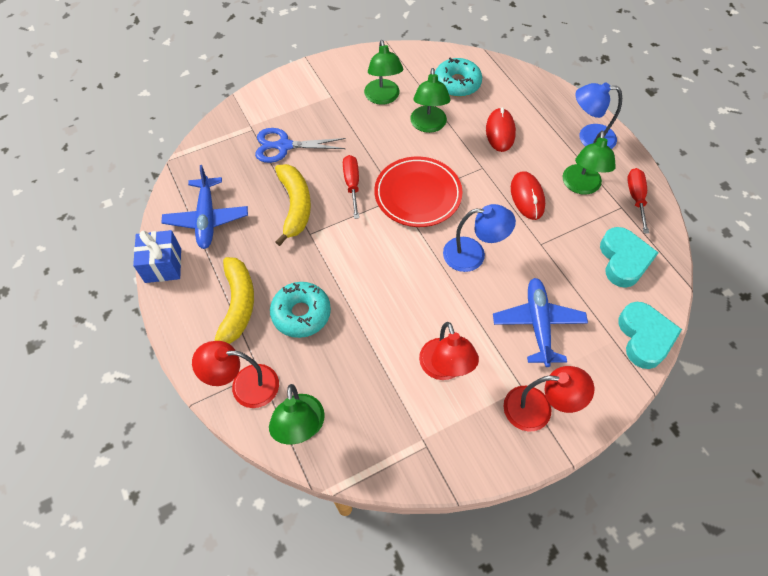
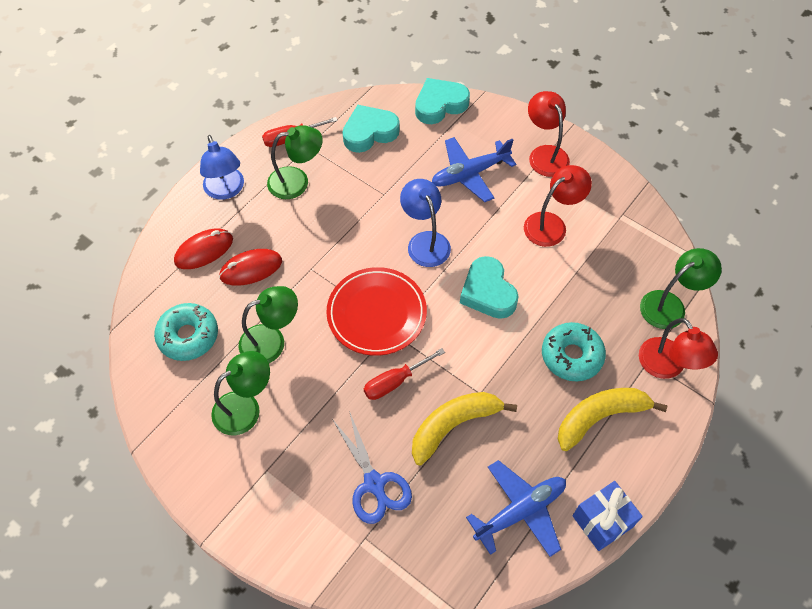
camera: 115 degrees left, 0 degrees up
(397, 279) = (488, 292): none -> turquoise heart
(527, 197) = (332, 220): red mouse -> red mouse (204, 250)

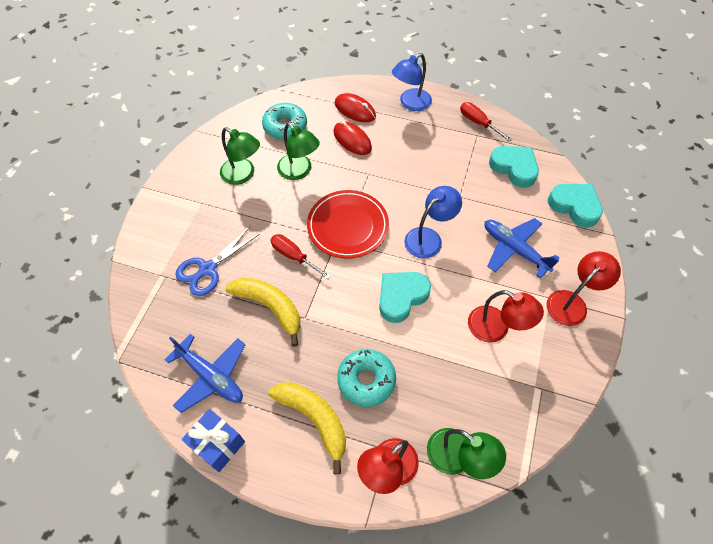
camera: 70 degrees right, 0 degrees up
(297, 181) = (441, 139): green lamp -> none

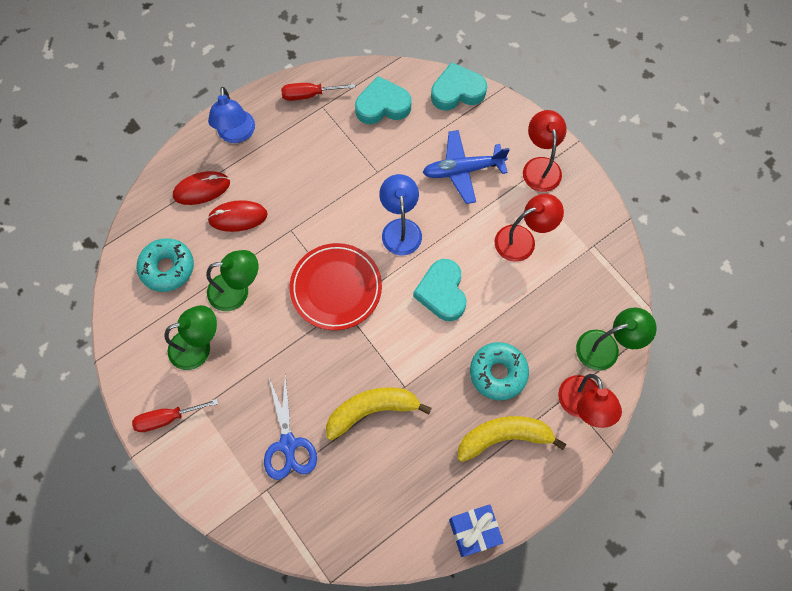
camera: 55 degrees left, 10 degrees up
(211, 376) = (405, 503): blue plane -> none
(294, 256) = (333, 356): red screwdriver -> red screwdriver (167, 418)

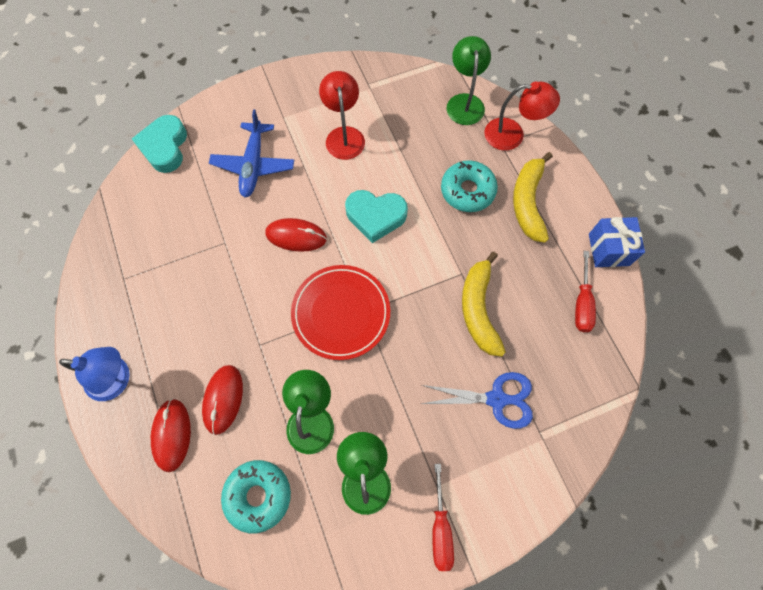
camera: 75 degrees left, 0 degrees up
(310, 95) = (102, 288): red screwdriver -> red screwdriver (582, 303)
(382, 105) = (149, 218): turquoise heart -> none
(400, 228) = (296, 236): blue lamp -> red mouse
(540, 166) = (275, 101): red lamp -> none

